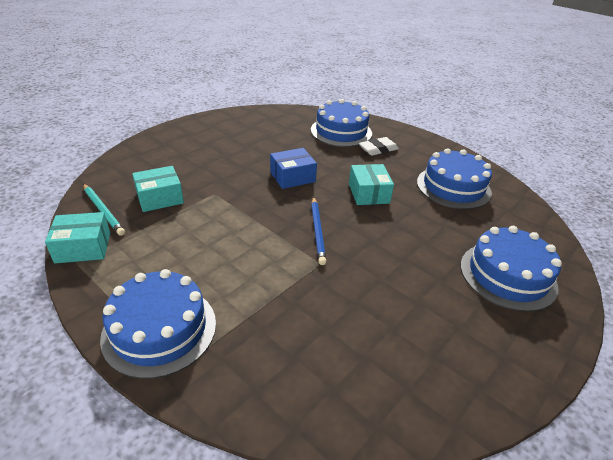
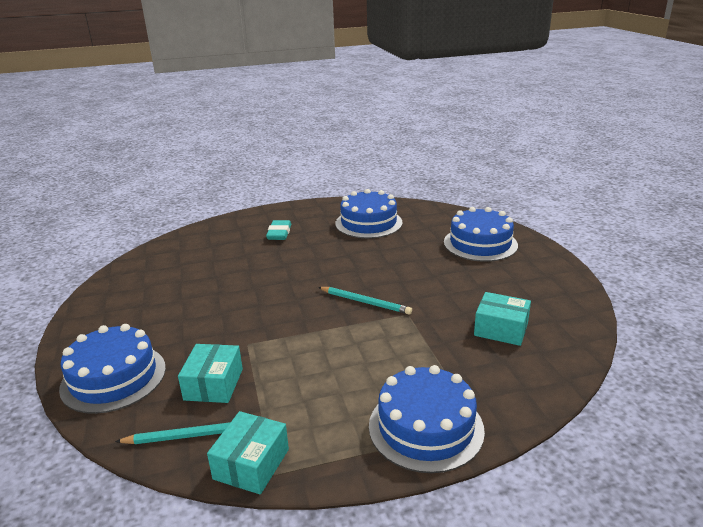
camera: 55 degrees left, 10 degrees down
(292, 177) = (271, 290): blue box -> none
(318, 231) = (365, 302): blue pencil -> turquoise pencil
(341, 131) = (226, 240): blue cake -> blue cake (113, 377)
(368, 193) = (338, 261): turquoise box -> turquoise box (501, 329)
(378, 149) = (279, 233): white eraser -> turquoise eraser

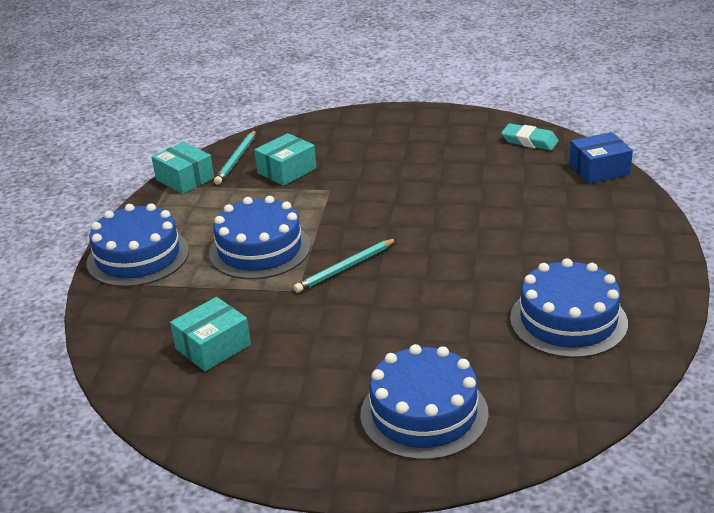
camera: 115 degrees right, 5 degrees up
(113, 377) = (336, 131): blue cake -> blue cake (259, 249)
(186, 238) = (599, 169): none -> blue box
(213, 384) = (286, 170): turquoise box -> turquoise box turned 75 degrees counterclockwise
(279, 233) = (574, 236): turquoise eraser -> turquoise eraser (529, 141)

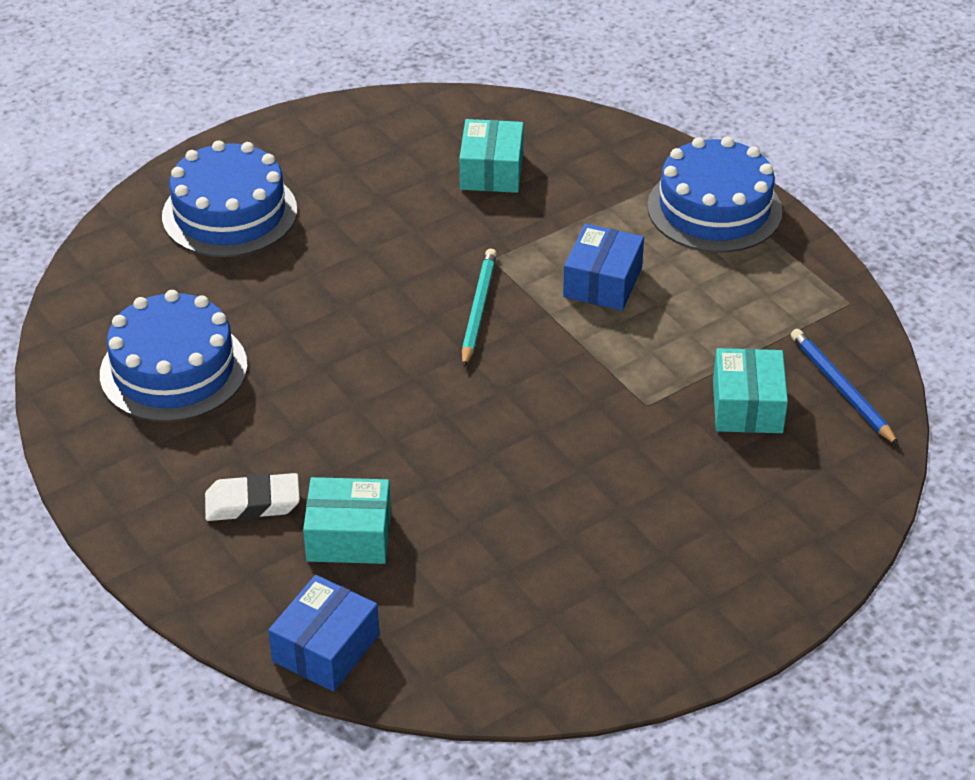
camera: 135 degrees right, 10 degrees up
(185, 179) = (848, 324): turquoise box -> turquoise box (349, 536)
(236, 159) = (841, 389): turquoise pencil -> blue pencil
(259, 249) = (602, 282): blue cake -> blue box
(529, 141) = (486, 660): turquoise eraser -> none
(582, 234) = (252, 503): none -> white eraser

